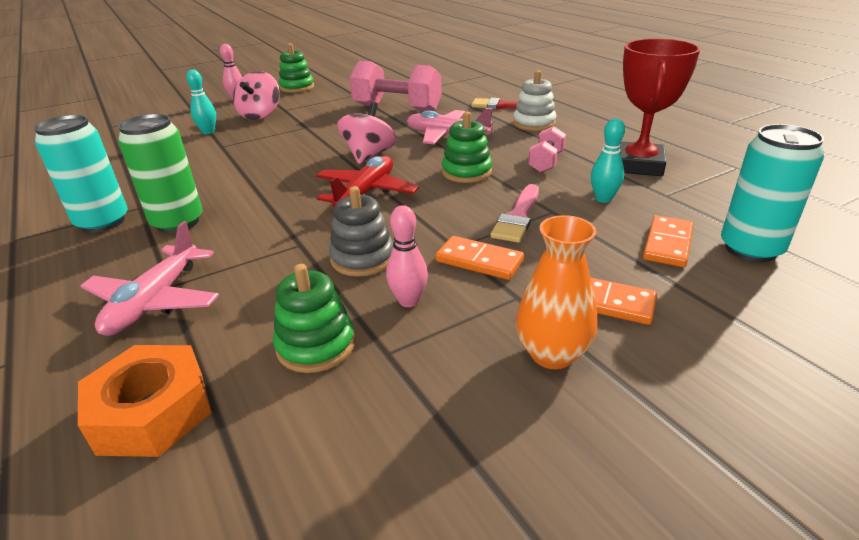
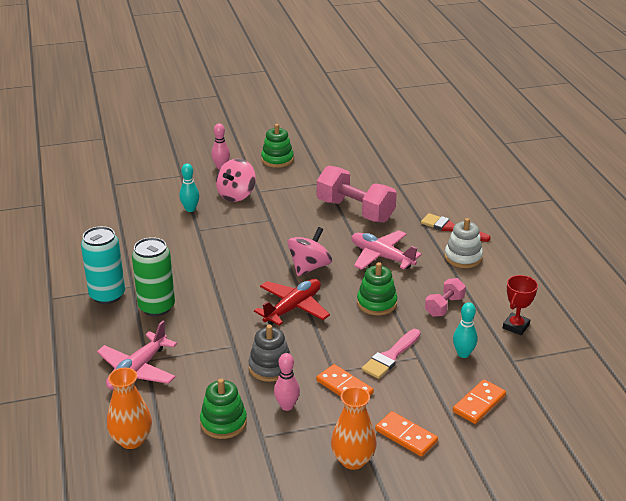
camera: 15 degrees right, 0 degrees up
(152, 412) = (131, 440): orange nut -> orange vase
(639, 165) = (516, 326): red trophy -> red trophy, size x0.57
(750, 249) = (532, 421): turquoise can -> none

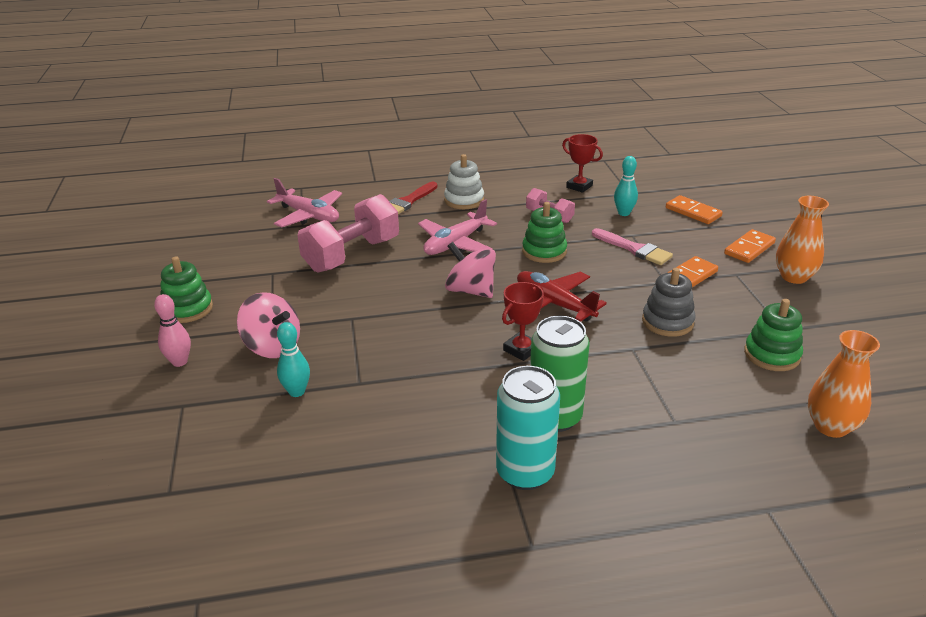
camera: 85 degrees left, 0 degrees up
(137, 370) = (697, 429): pink plane -> pink plane (308, 215)
(232, 292) = (521, 349): none -> red trophy
(287, 406) = (730, 312): pink bowling pin -> none

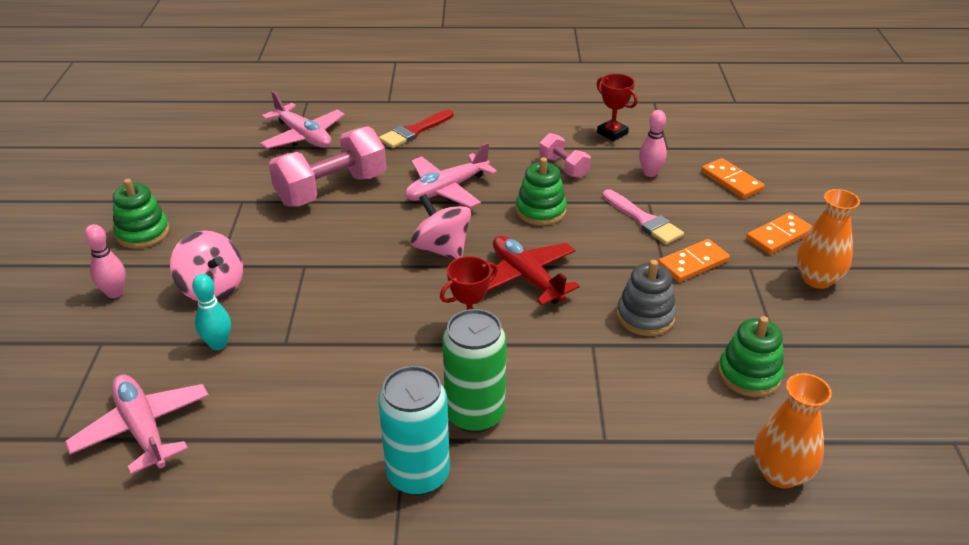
camera: 10 degrees right, 5 degrees up
(252, 472) = (143, 429): none -> pink plane
(464, 200) = (476, 136): white stacking toy -> none
(624, 213) = (650, 173): turquoise bowling pin -> pink bowling pin

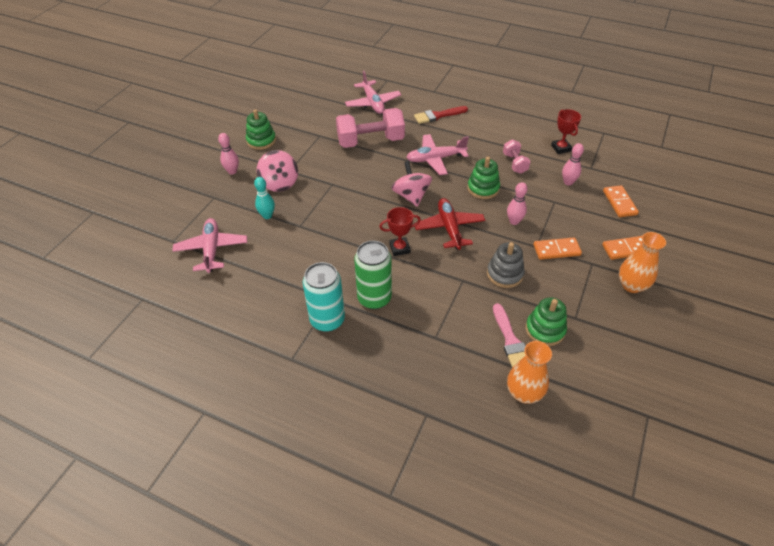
camera: 25 degrees right, 10 degrees up
(612, 242) = (514, 221): none -> pink bowling pin
(644, 220) = (543, 213): pink brush -> pink brush (510, 340)

